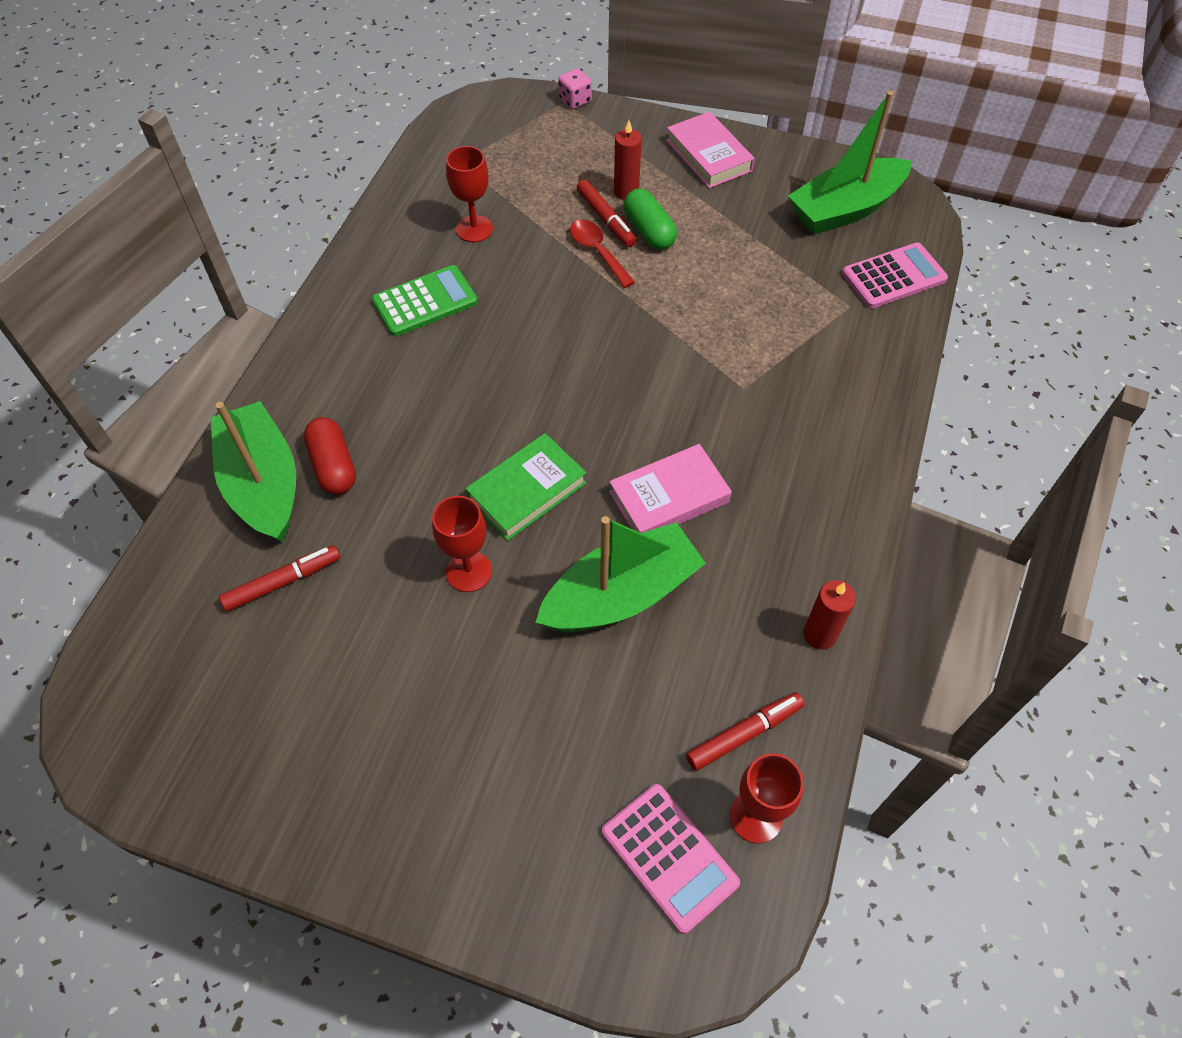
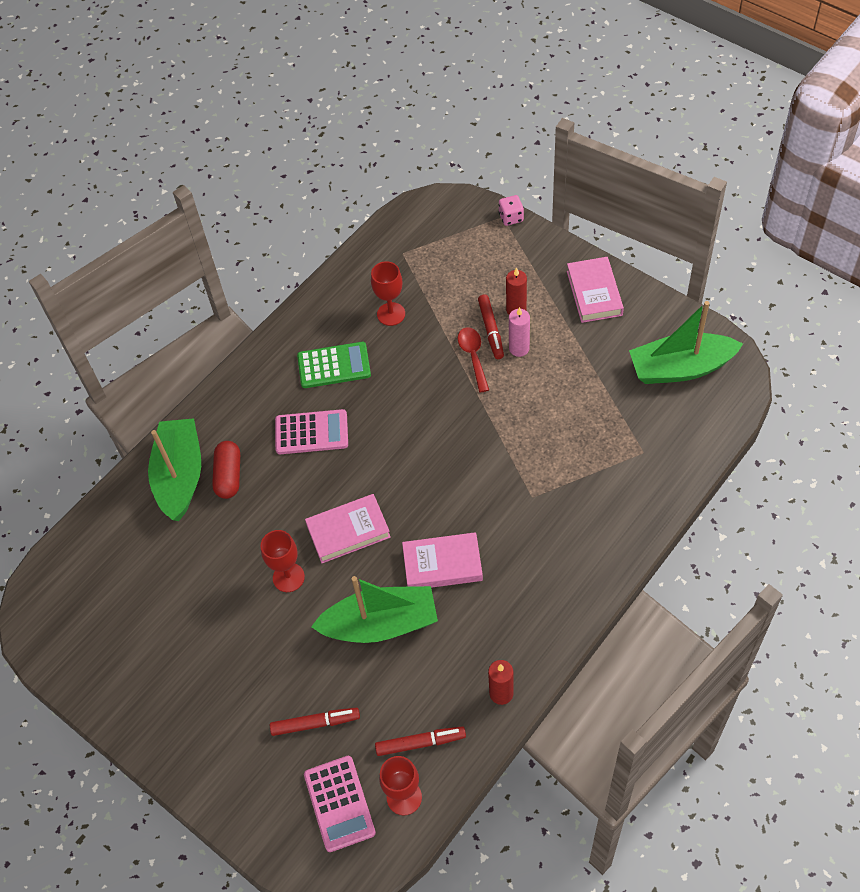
camera: 25 degrees right, 0 degrees up
(283, 582) = (170, 549): red marker -> red marker (315, 723)
(527, 491) = (348, 531): green book -> pink book
(649, 231) = (519, 348): green capsule -> pink candle
(893, 276) = (690, 436): pink calculator -> pink calculator (311, 432)

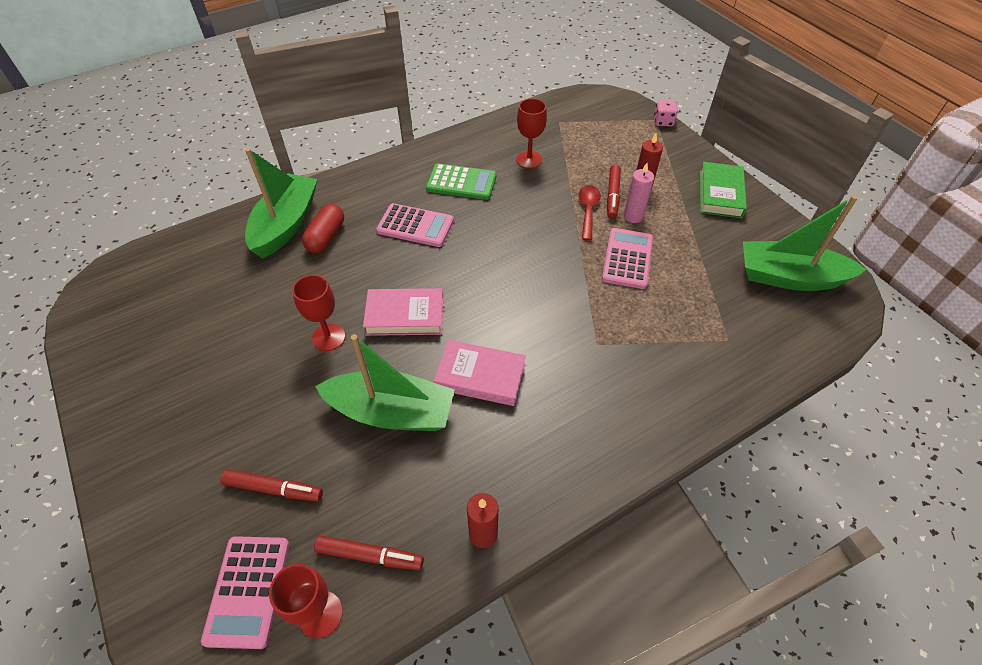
camera: 15 degrees right, 5 degrees down
(529, 399) = (627, 259): none -> pink calculator
(594, 293) = (720, 194): pink book -> green book

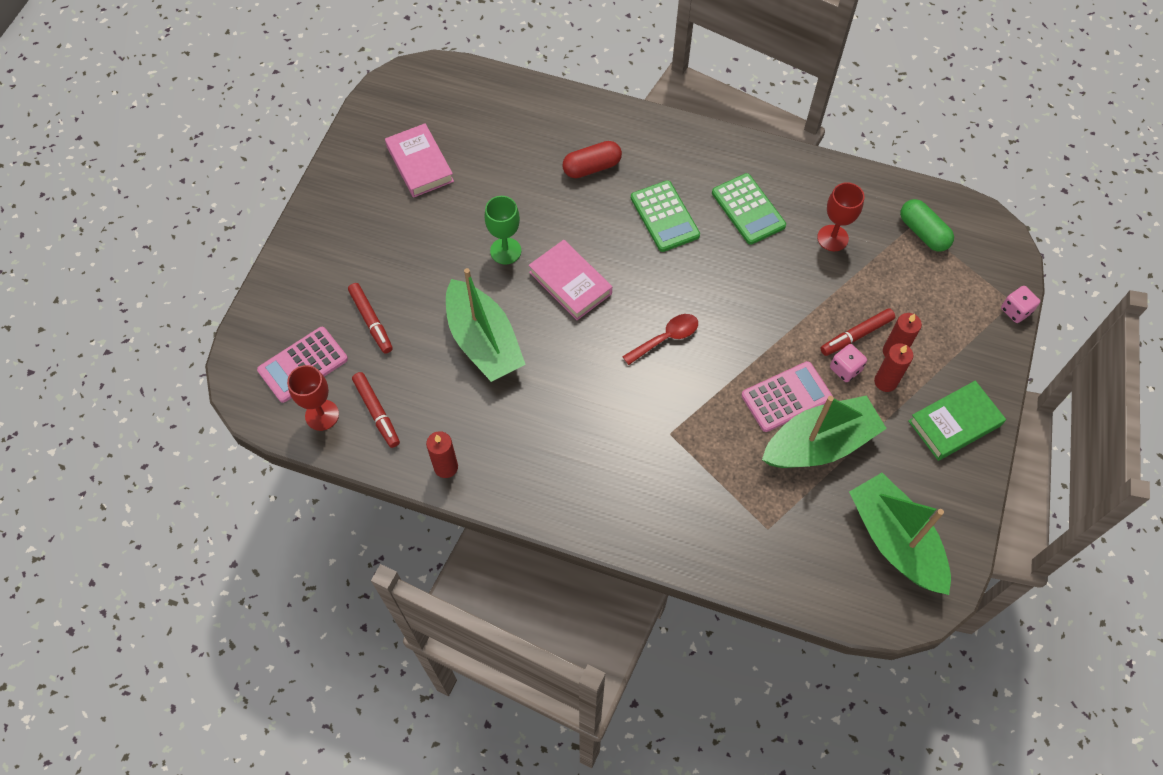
camera: 50 degrees right, 10 degrees up
(286, 224) = (577, 130): green boat -> green boat (819, 444)
(328, 337) = (505, 251): red goblet -> green goblet
(415, 226) = (664, 216): pink calculator -> green calculator
(480, 376) = (564, 374): pink book -> pink book (420, 164)
(569, 122) = (923, 232): none -> green capsule
(588, 210) = (815, 329): red spoon -> red spoon (666, 338)
(633, 216) = (845, 369): pink candle -> pink dice
(661, 204) = (885, 382): none -> red candle

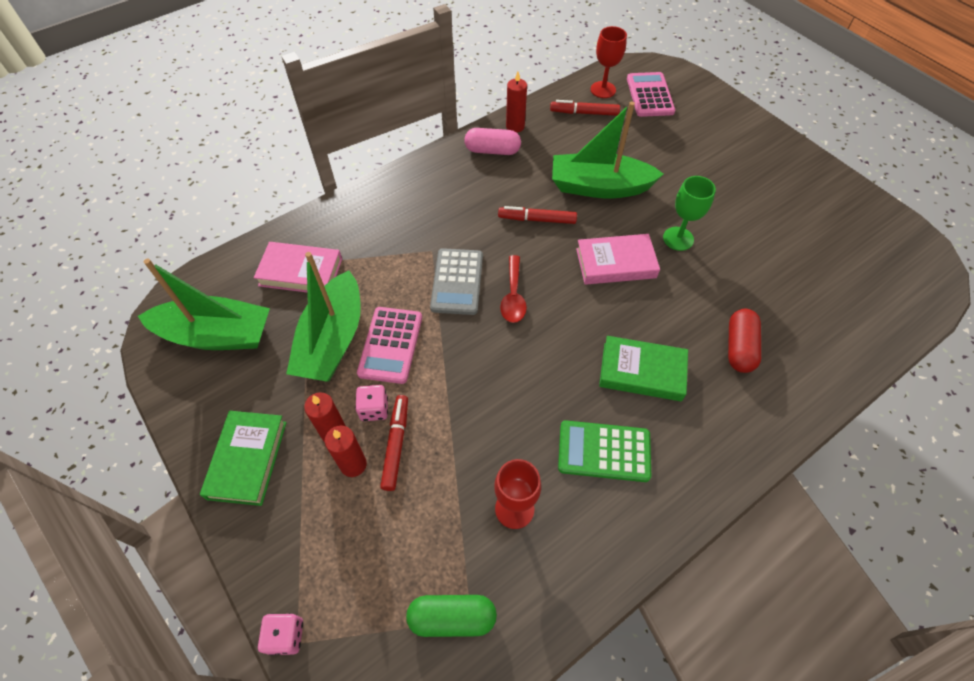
camera: 125 degrees right, 5 degrees down
(371, 321) = (663, 138): red marker -> red marker (537, 219)
(420, 164) = (811, 227): pink book -> pink book (301, 272)
(499, 466) = (492, 150): none -> pink capsule
(664, 216) = (642, 372): green calculator -> green book
(686, 389) = (457, 282): none -> grey calculator

